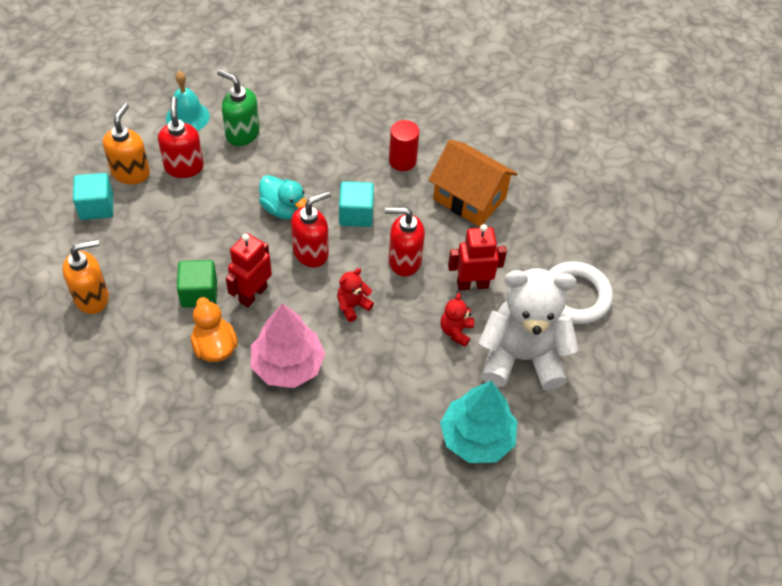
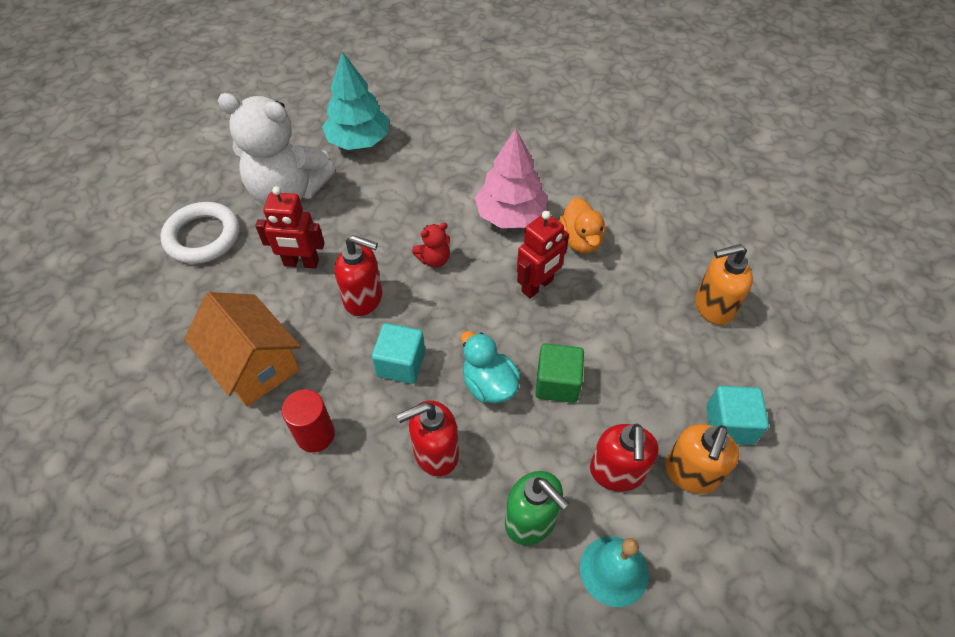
camera: 165 degrees left, 0 degrees up
(199, 293) = (595, 295): green cube -> green cube (557, 383)
(311, 252) = (466, 323): red soap dispenser -> red soap dispenser (435, 453)
(456, 331) = (339, 222): red teddy bear -> none

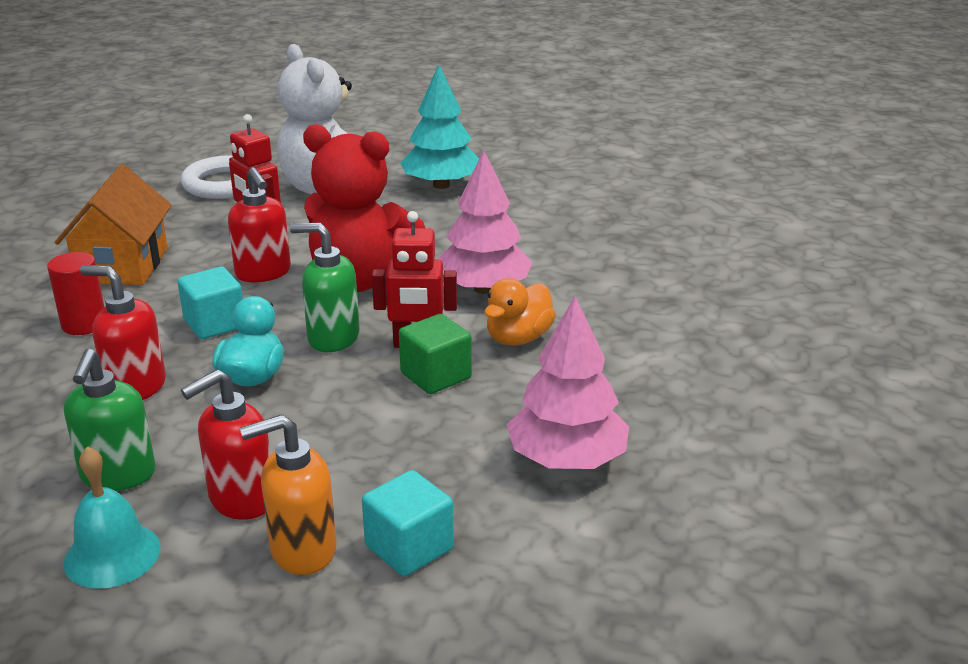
camera: 45 degrees right, 25 degrees down
(434, 259) = (362, 281): red teddy bear -> red teddy bear, size x2.45
(487, 318) = (333, 338): none -> green soap dispenser
(557, 383) = (308, 412): green cube -> green cube (436, 376)
(713, 307) = (567, 459): orange soap dispenser -> pink tree

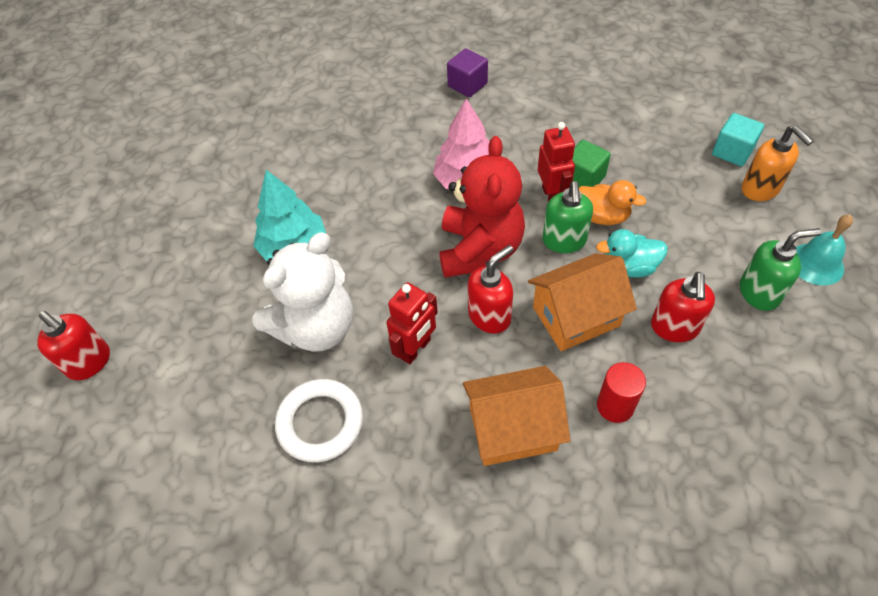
camera: 100 degrees left, 25 degrees up
(215, 324) = (576, 316): turquoise cube -> orange house
(241, 499) = (741, 227): red soap dispenser -> red soap dispenser (90, 362)
(518, 338) = (524, 151): orange duck -> orange duck (602, 216)
(567, 459) = (633, 112): pink tree -> none
(690, 316) = (467, 85): none -> purple cube

